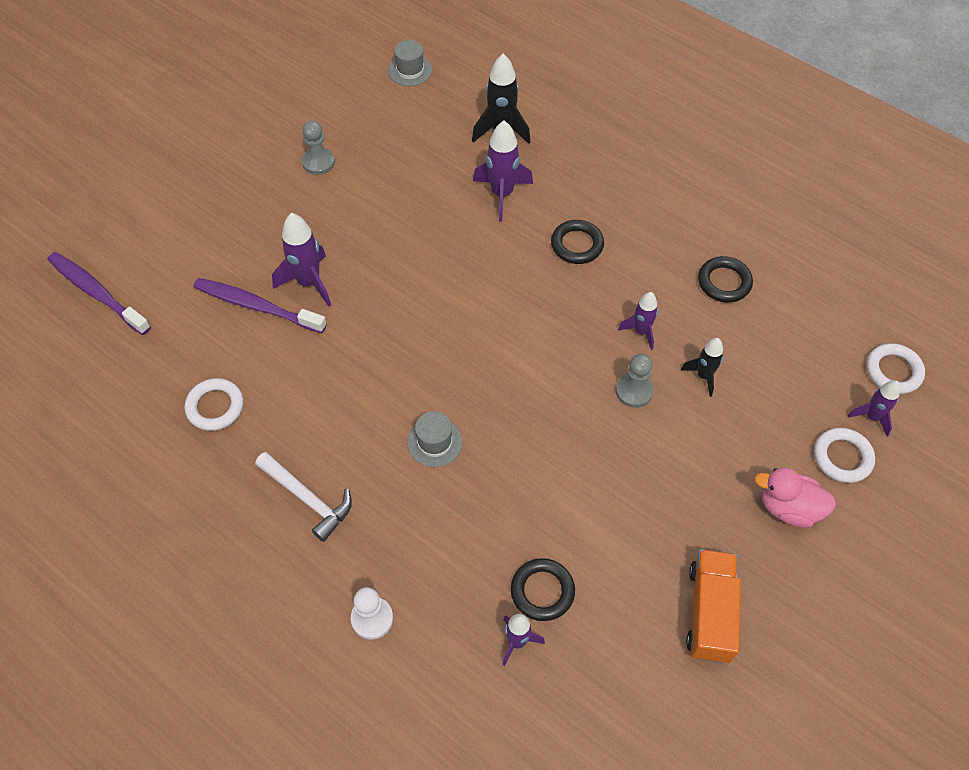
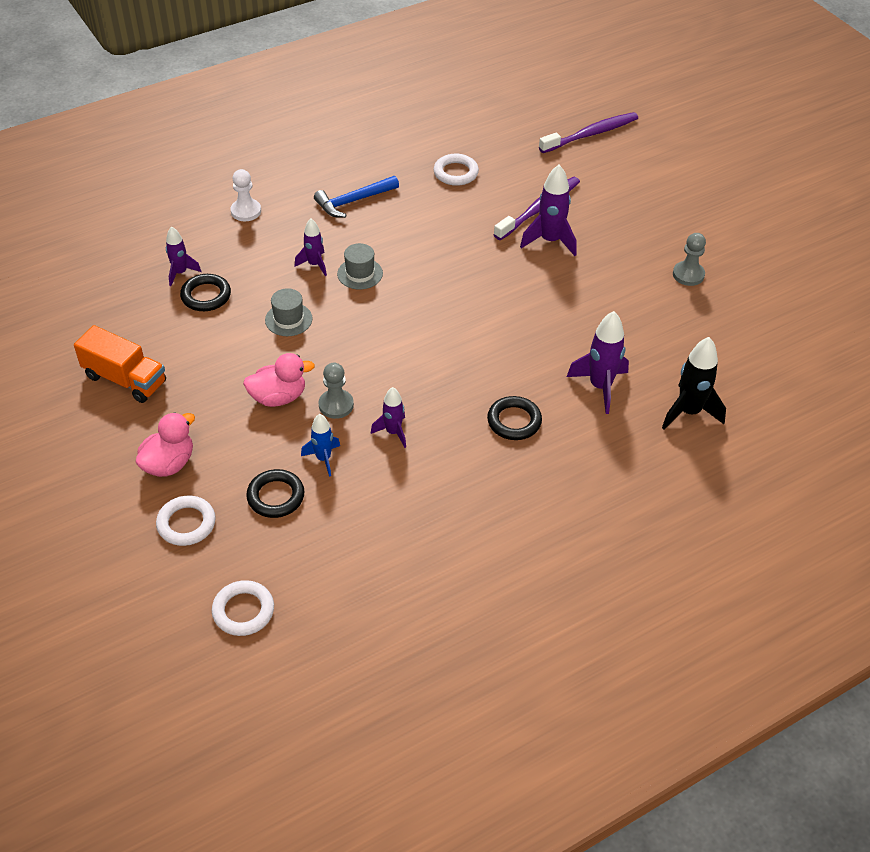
camera: 110 degrees right, 10 degrees down
(308, 499) = (353, 201): white hammer -> blue hammer
(410, 70) = (799, 366): grey hat -> grey hat (288, 319)
(651, 446) = (278, 397): none -> pink duck
(703, 376) = (323, 459): black rocket -> blue rocket
(724, 282) = (416, 518): black ring -> black ring (276, 496)
(872, 417) = (209, 566): purple rocket -> purple rocket (314, 264)

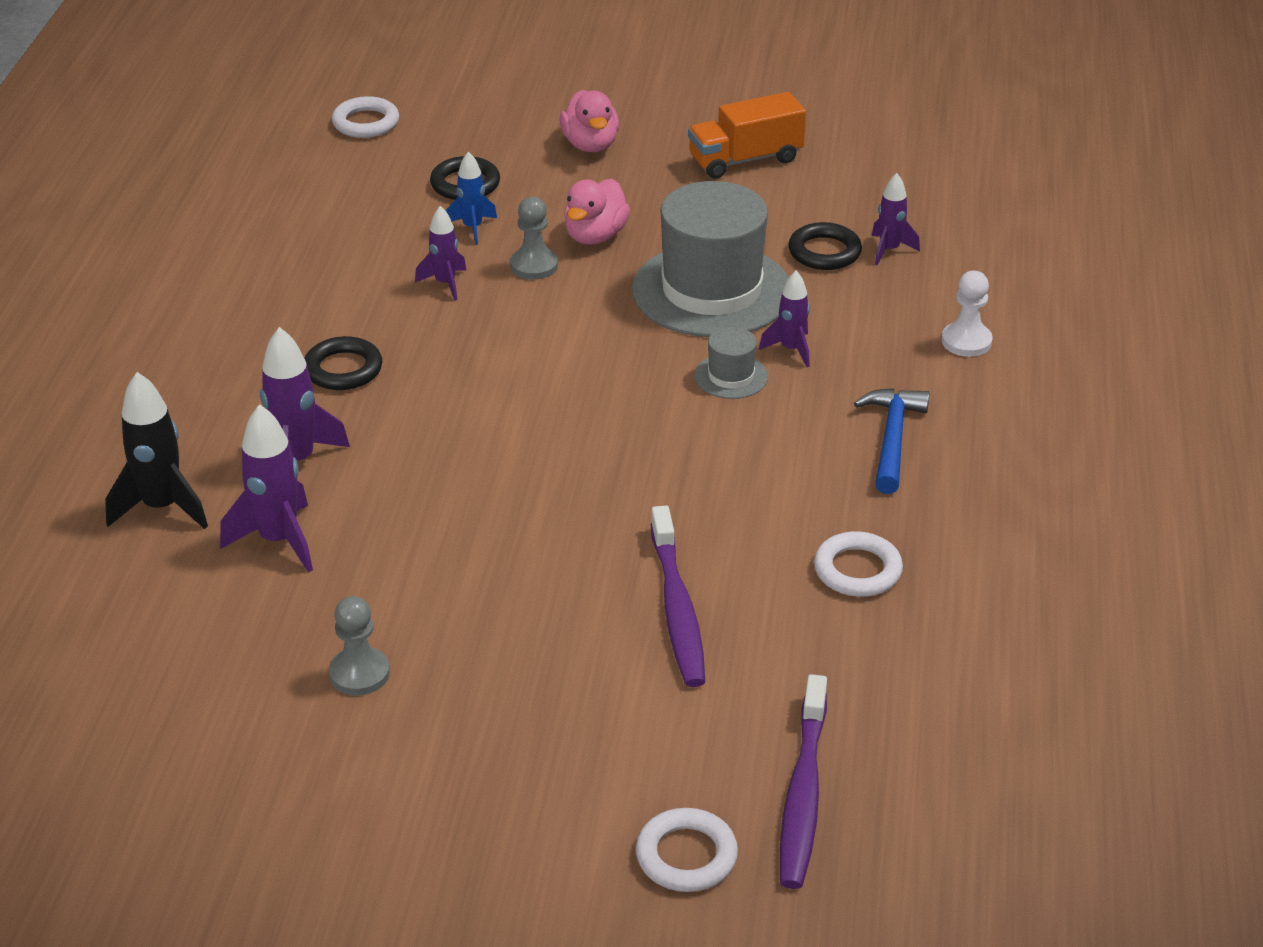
camera: 130 degrees right, 10 degrees down
(186, 523) = (503, 129): white ring -> white ring (686, 856)
(288, 319) = (711, 290): grey hat -> grey hat, size x2.29
(550, 241) = (596, 577): purple rocket -> purple rocket (279, 541)

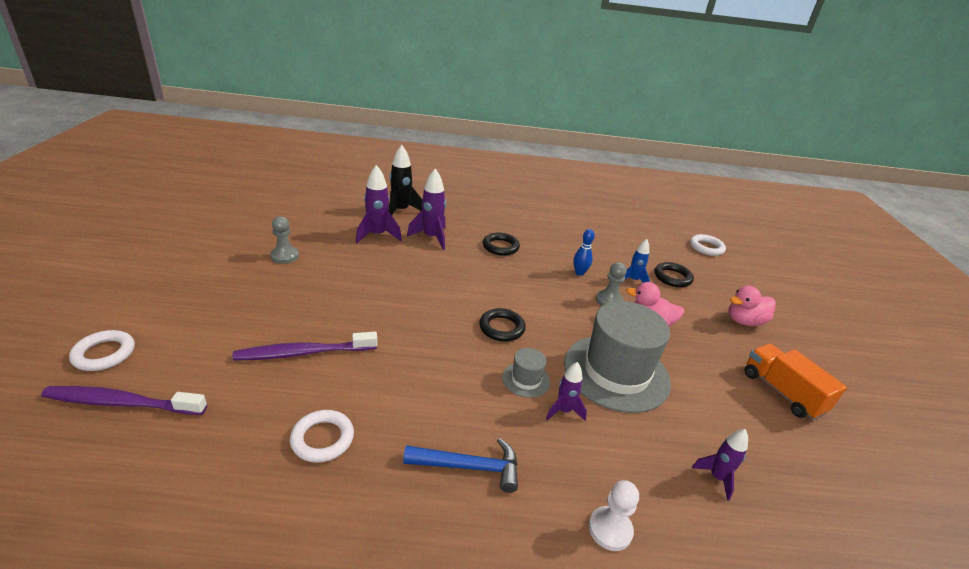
camera: 80 degrees right, 5 degrees down
(445, 284) = (579, 273): purple rocket -> blue bowling pin
(824, 252) = (691, 434): black ring -> black ring (501, 328)

